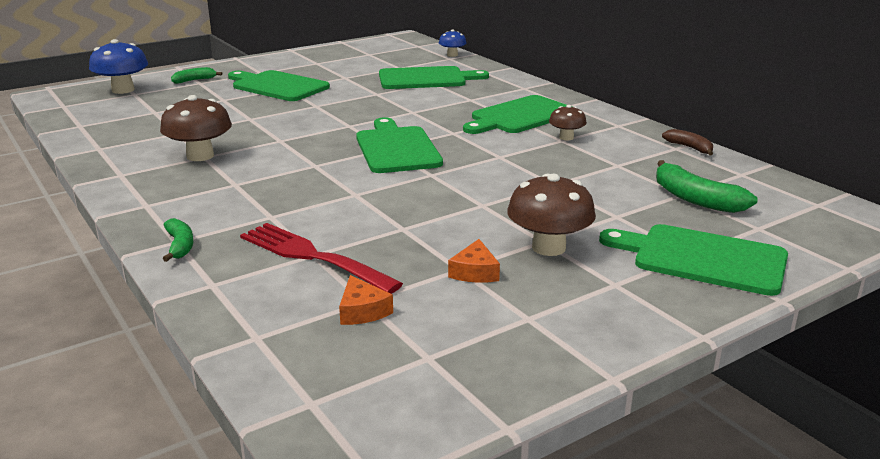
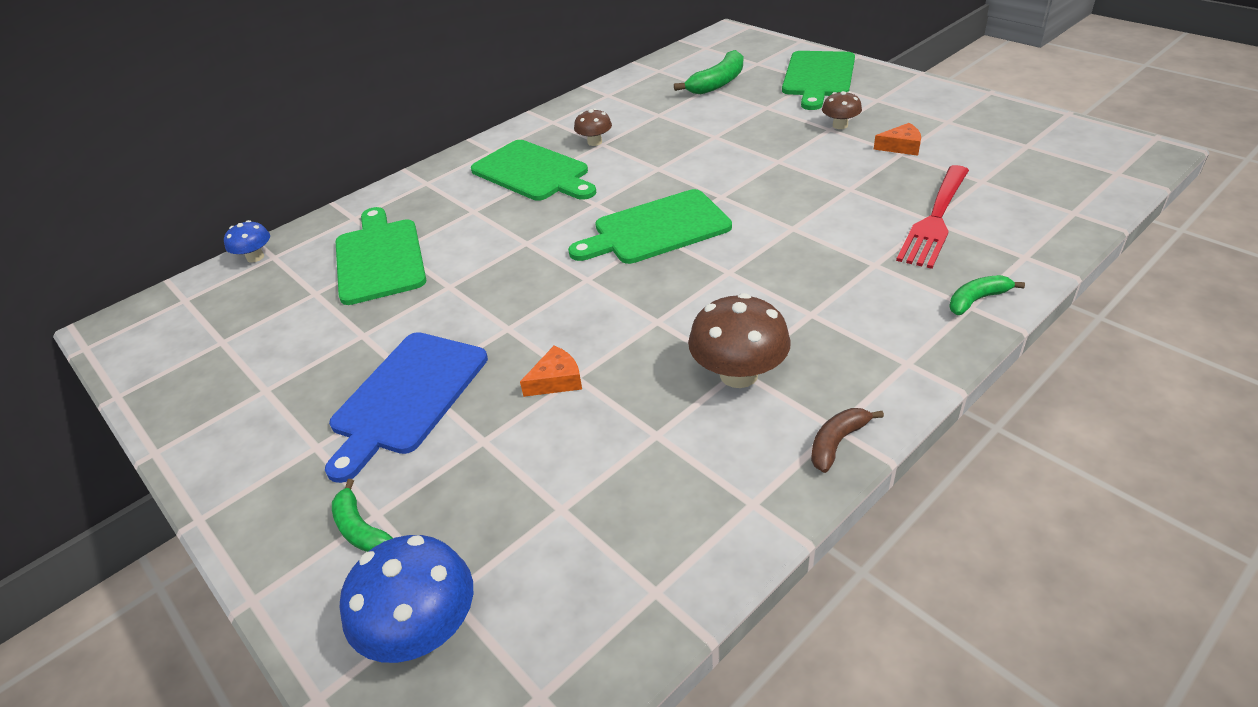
camera: 95 degrees left, 15 degrees up
(278, 86) = (407, 397): green cutting board -> blue cutting board
(362, 311) = (996, 178): orange cheese -> orange cheese (556, 380)
(548, 247) = (840, 125): brown mushroom -> brown mushroom, size x0.57
(690, 148) = (606, 89): brown banana -> brown banana (837, 442)

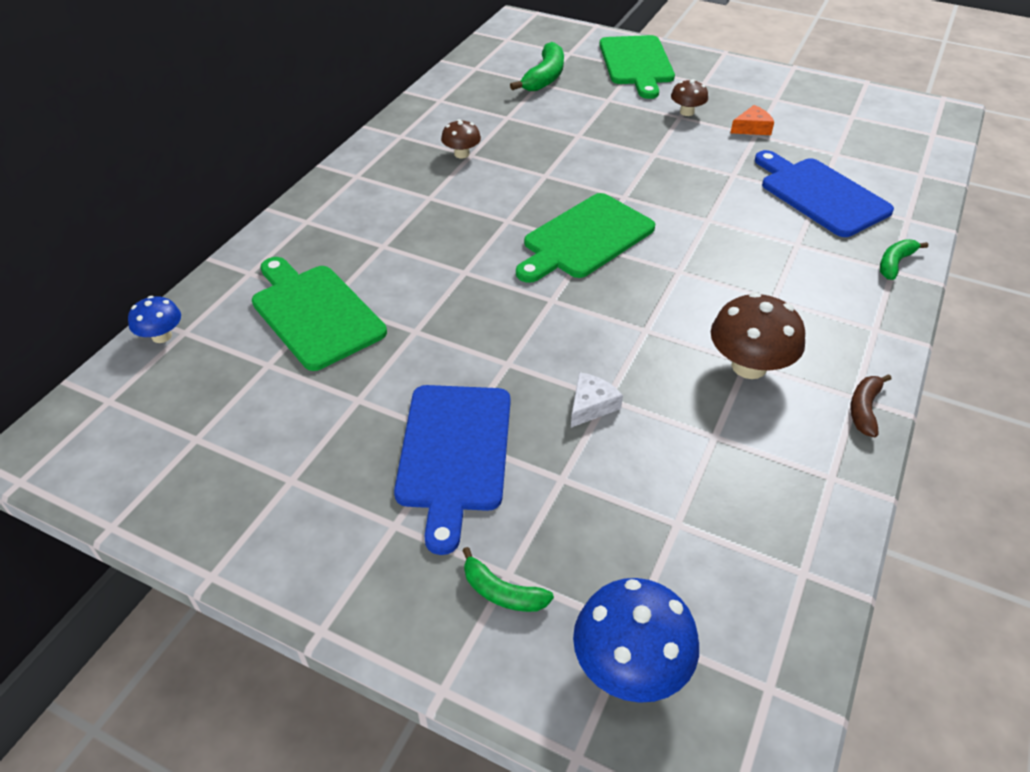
camera: 25 degrees left, 5 degrees up
(533, 172) = (419, 195): green cutting board -> none
(556, 380) = (591, 405): orange cheese -> white cheese
(935, 219) = (820, 195): red fork -> blue cutting board

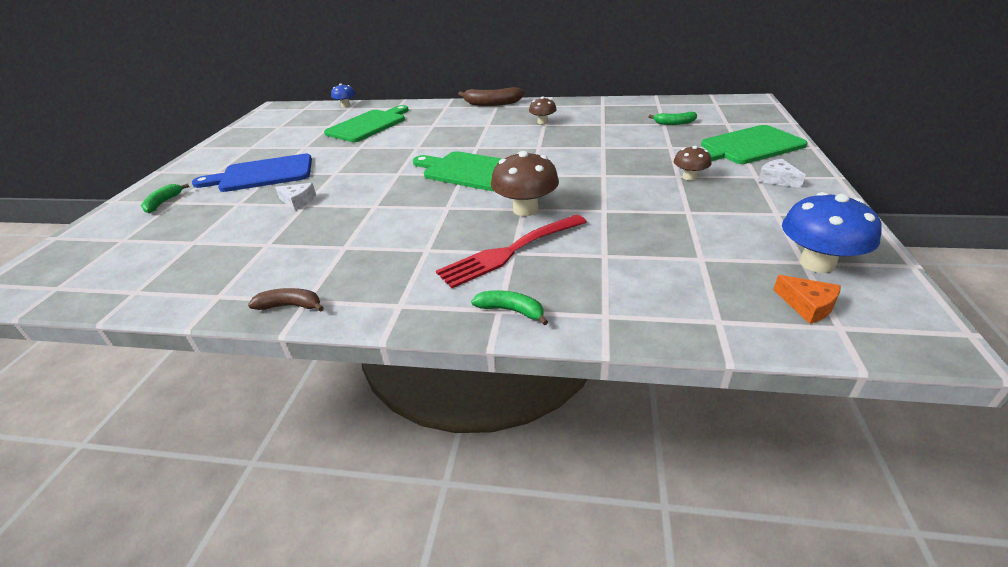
camera: 75 degrees right, 10 degrees down
(341, 177) = (492, 104): none -> brown banana
(544, 77) = (674, 123): green banana -> green banana, size x0.60
(630, 665) = (99, 243): blue mushroom -> blue mushroom (817, 263)
(715, 76) = (777, 179): none -> white cheese
(749, 366) = (340, 248): brown mushroom -> brown mushroom (525, 209)
(752, 128) = (698, 208): orange cheese -> orange cheese (807, 305)
(795, 245) = (509, 252): none -> red fork
(820, 195) = (607, 256): blue cutting board -> none

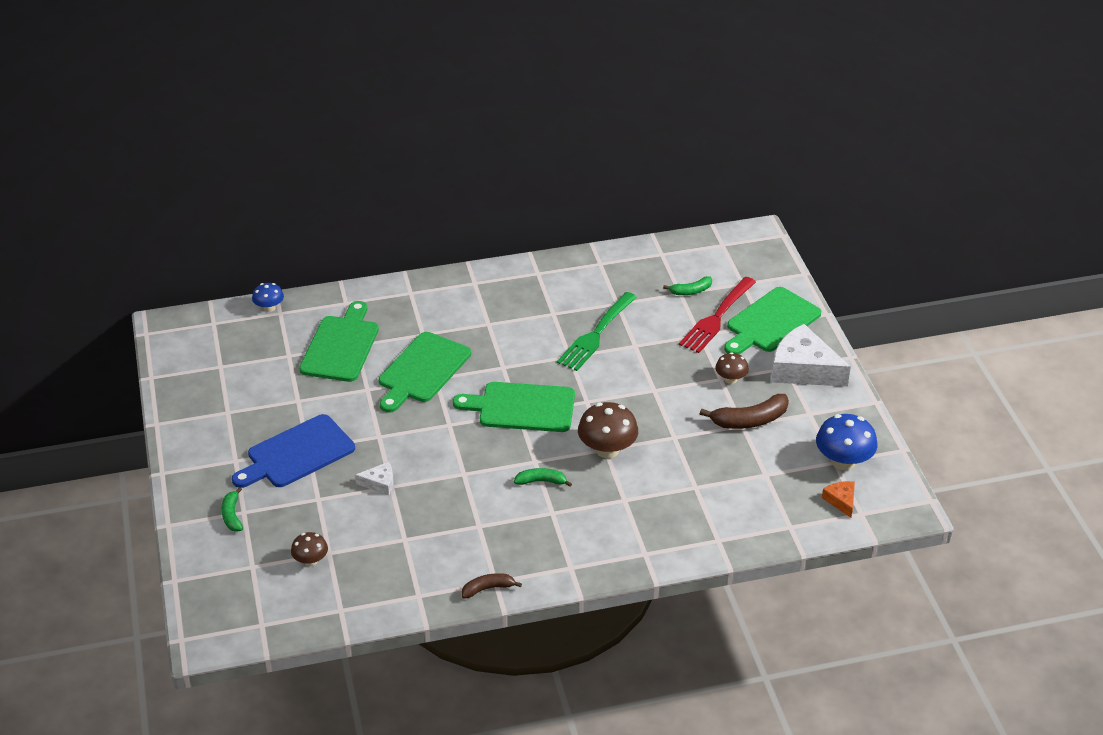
camera: 25 degrees left, 5 degrees up
(411, 142) = (422, 370): none -> green cutting board
(492, 104) = (465, 278): brown banana -> brown banana (749, 420)
(509, 252) = (621, 500): red fork -> red fork (716, 318)
(511, 310) = (653, 552): green banana -> green banana (541, 481)
(542, 122) = (549, 309): brown mushroom -> brown mushroom (310, 560)
(572, 138) = (596, 334): none -> green fork
(777, 179) = (803, 369): white cheese -> white cheese, size x2.16
(807, 305) = (841, 501): orange cheese -> orange cheese turned 135 degrees counterclockwise

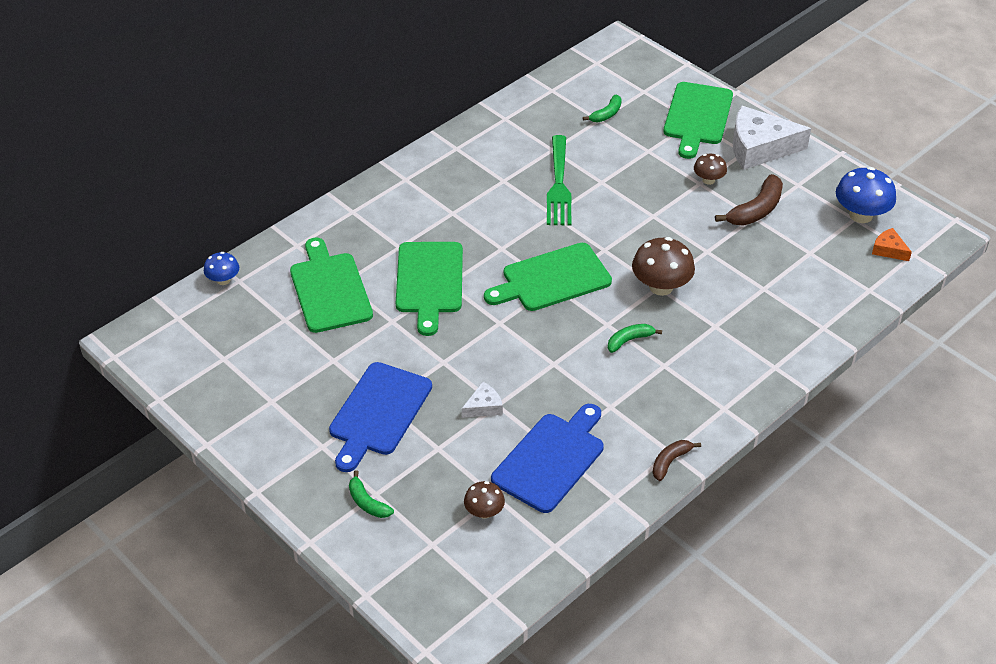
camera: 30 degrees left, 5 degrees up
(396, 545) = (551, 459): none -> blue cutting board
(716, 318) = (649, 130): red fork -> none

